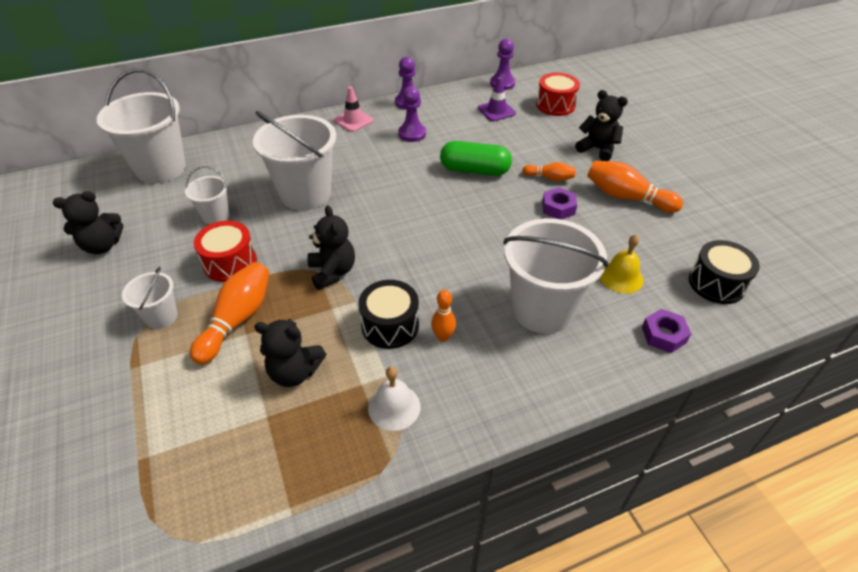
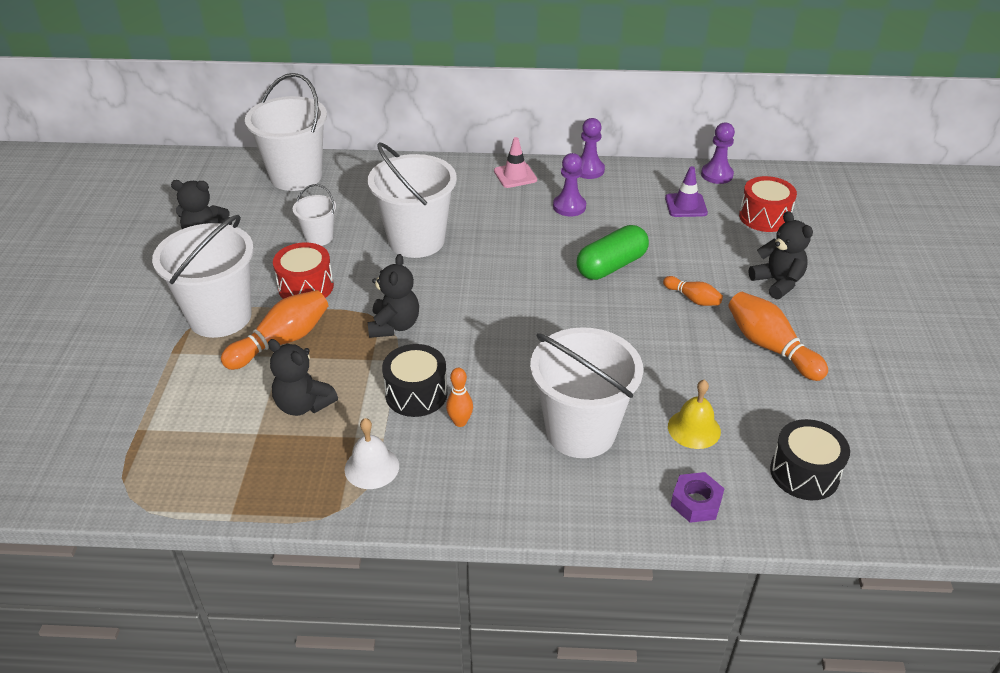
camera: 25 degrees right, 5 degrees down
(161, 316) = (220, 317): white bucket -> white bucket, size x2.00
(474, 170) = (611, 266): green capsule -> green capsule turned 75 degrees counterclockwise
(558, 208) = (678, 334): purple nut -> none

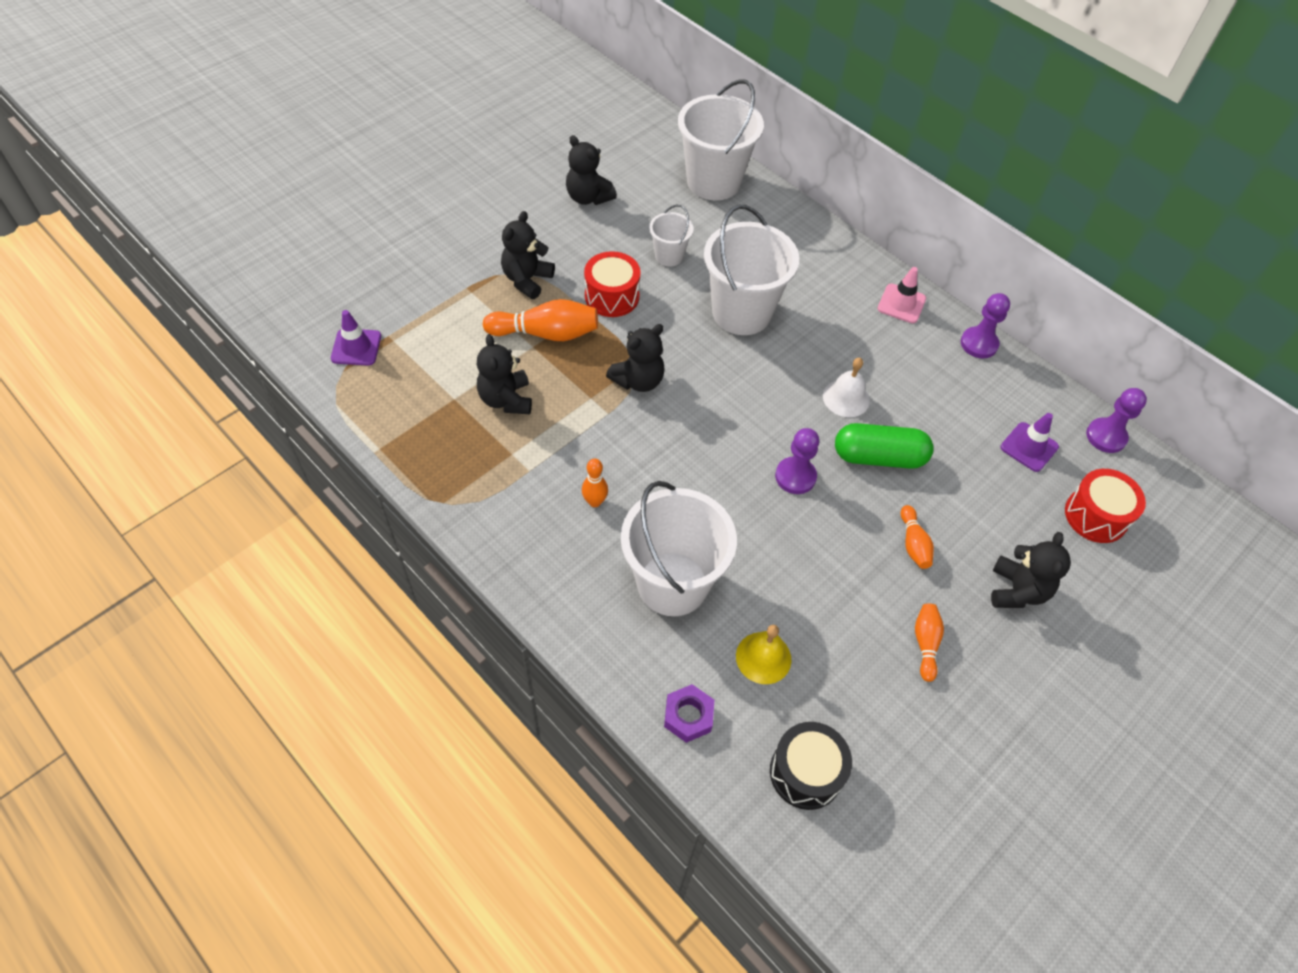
camera: 40 degrees right, 15 degrees up
(115, 457) = (356, 347): none -> purple traffic cone
(220, 317) = (527, 280): white bucket -> black teddy bear
(372, 467) = (497, 487): white bell -> white bell (846, 398)
(416, 394) = (590, 452): black drum -> none
(569, 206) = (913, 370): purple pawn -> purple pawn (795, 476)
(770, 347) = (925, 644): orange bowling pin -> orange bowling pin, size x0.57

